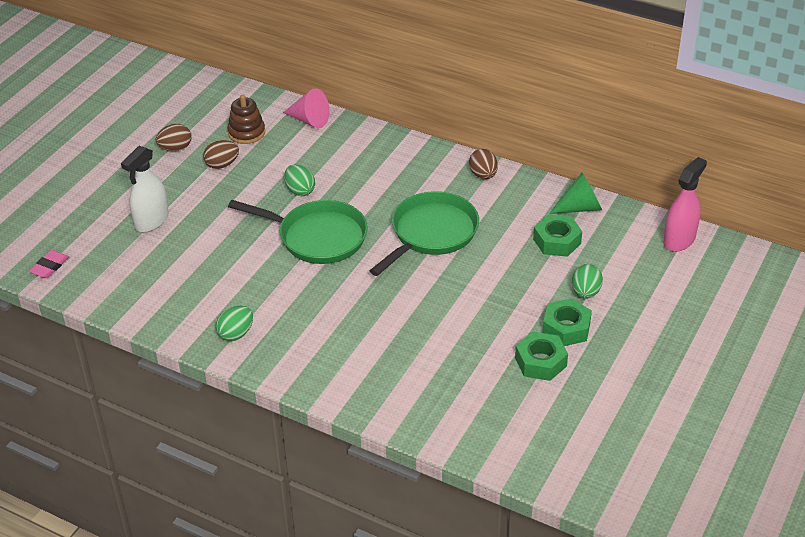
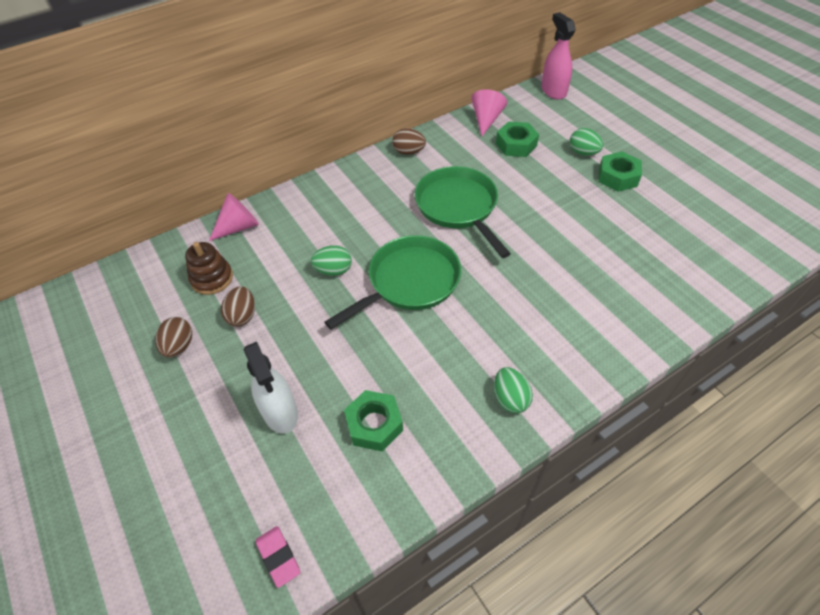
camera: 60 degrees left, 10 degrees up
(540, 362) = (649, 204): green nut -> green nut (374, 424)
(580, 207) = (486, 119): green cone -> pink cone

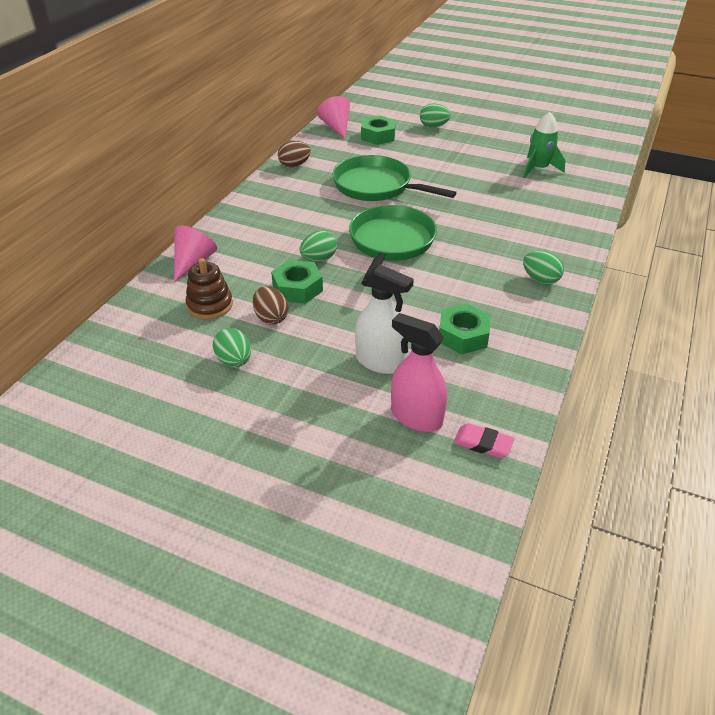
camera: 35 degrees left, 10 degrees down
(179, 346) = (234, 361): brown egg -> green egg
(553, 91) = (370, 96): pink spray bottle -> pink spray bottle (416, 417)
(618, 177) = (473, 133): green nut -> green nut (297, 288)
(645, 253) = (538, 169): none -> green rocket

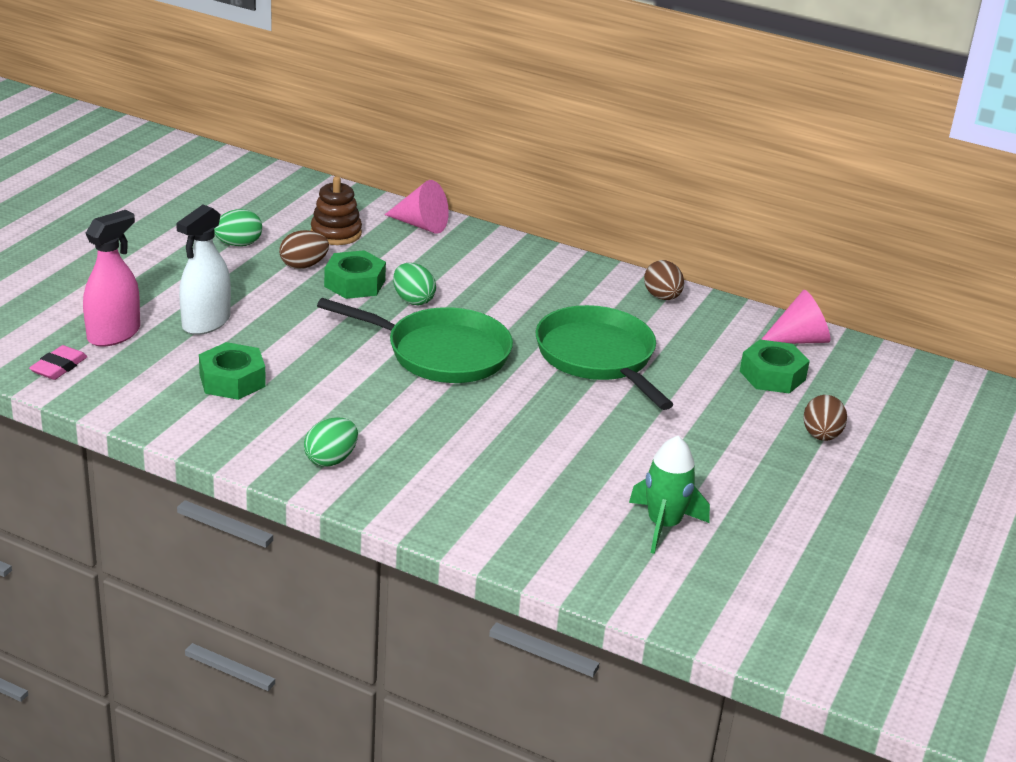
camera: 90 degrees right, 10 degrees down
(377, 186) = (598, 358): green pan -> green pan turned 60 degrees counterclockwise
(433, 126) = (821, 436): green egg -> brown egg

